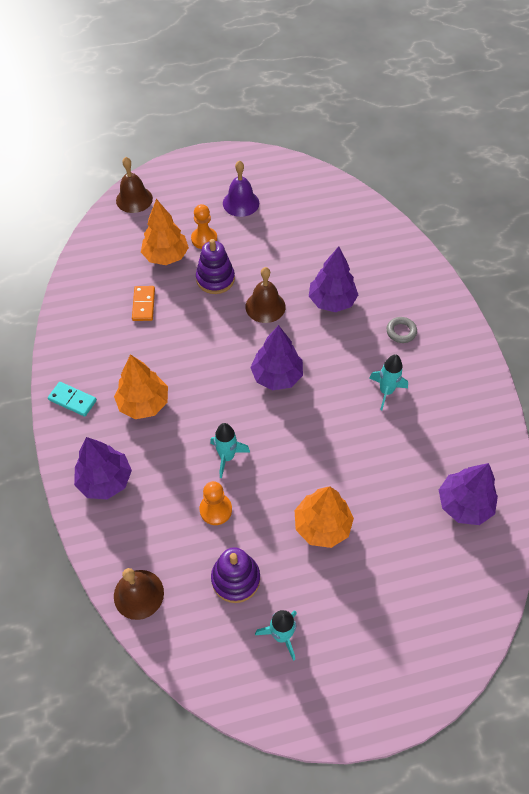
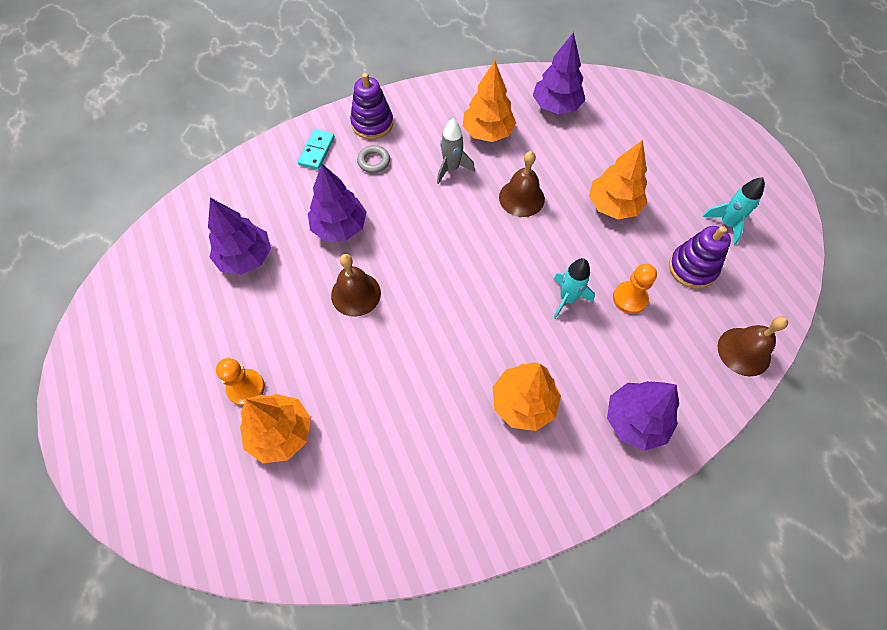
camera: 100 degrees left, 5 degrees up
(72, 400) = (540, 495): turquoise domino -> turquoise domino (316, 151)
(134, 199) = (163, 512): brown bell -> brown bell (521, 198)
(144, 304) = (371, 442): orange domino -> none
(215, 279) = (317, 359): purple stacking toy -> purple stacking toy (372, 123)
(241, 203) = (175, 352): purple bell -> none
(277, 376) = (453, 267): purple tree -> purple tree (246, 257)
(386, 391) = (451, 168): turquoise rocket -> grey rocket
(430, 430) = (487, 132): none -> orange tree

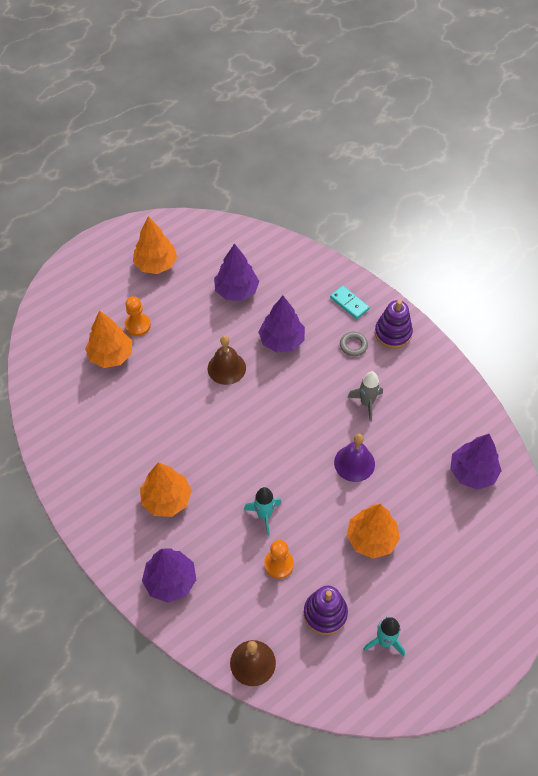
camera: 75 degrees right, 5 degrees down
(316, 151) = (349, 303): turquoise domino -> turquoise domino turned 45 degrees clockwise
(487, 132) = (417, 422): orange tree -> orange tree (156, 264)
(521, 198) = (354, 463): brown bell -> purple bell

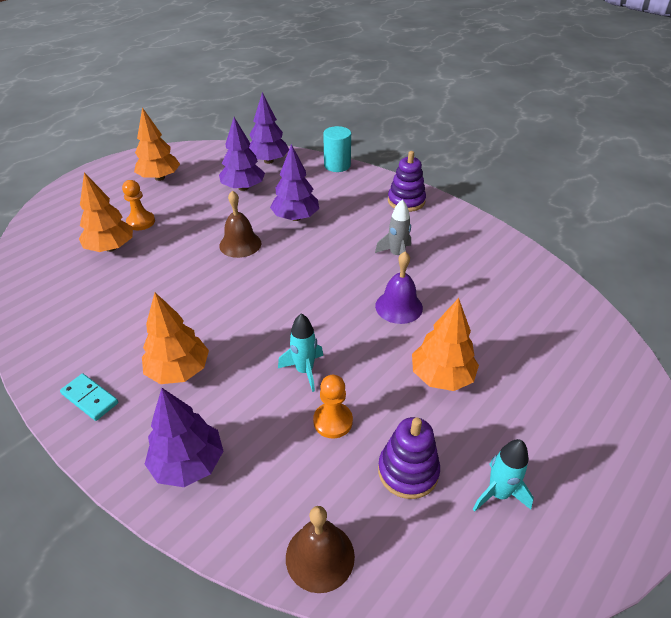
camera: 10 degrees left, 15 degrees down
(335, 270) = (337, 165): none -> turquoise cylinder
(349, 303) = (357, 185): turquoise domino -> turquoise domino (90, 398)
(353, 345) = (369, 213): grey ring -> none
(472, 472) = (531, 298): purple tree -> purple tree (268, 161)

